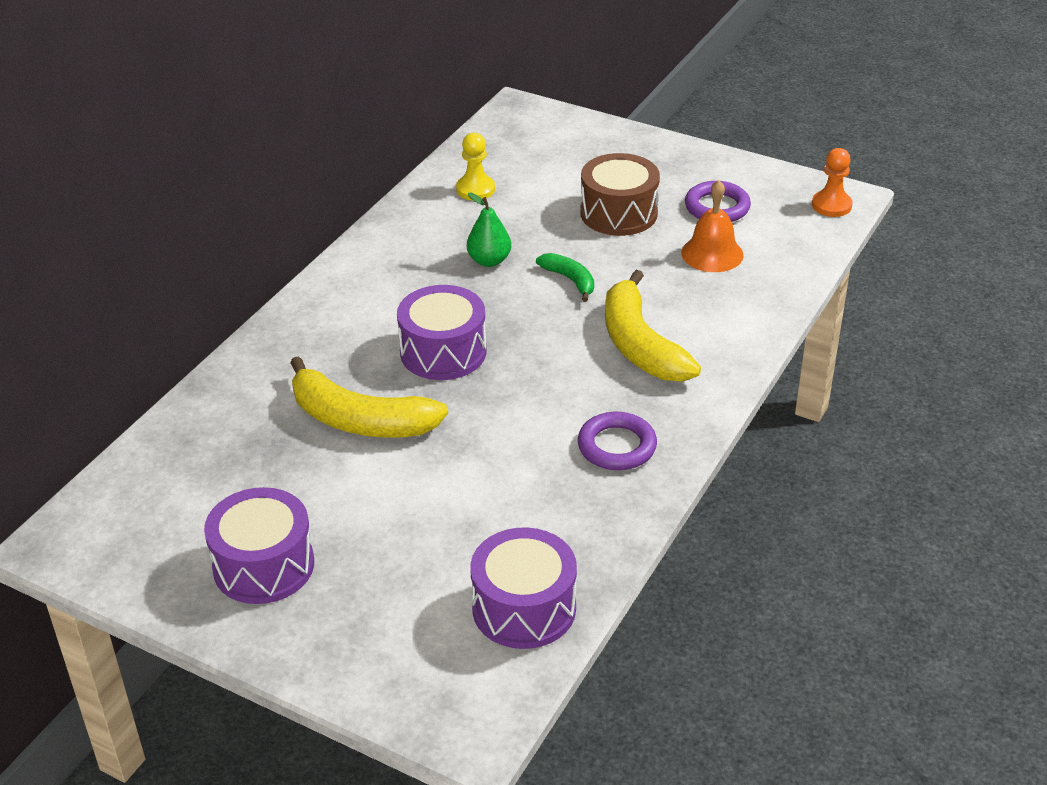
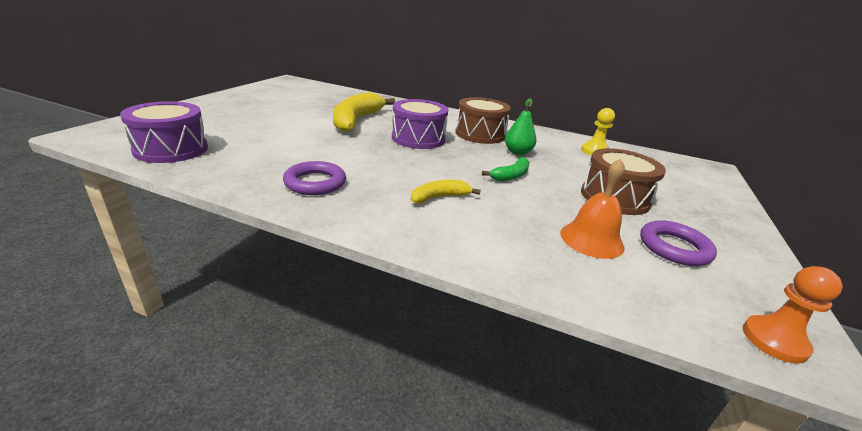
camera: 80 degrees right, 10 degrees down
(263, 565) = (254, 103): purple drum -> none
(415, 286) = (480, 134): none -> brown drum
(640, 345) = (439, 197): yellow banana -> yellow banana, size x0.52

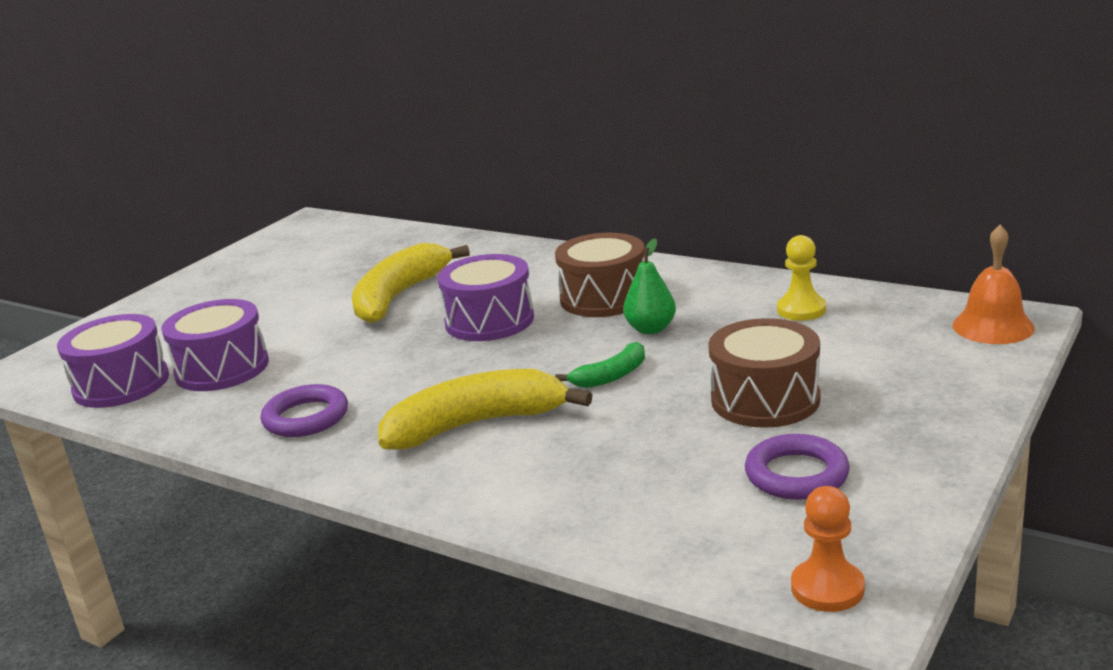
camera: 15 degrees right, 5 degrees down
(247, 147) = (222, 368): none -> purple drum
(439, 197) = (476, 424): yellow banana -> yellow banana, size x1.94
(591, 239) = (671, 471): orange bell -> orange bell (993, 326)

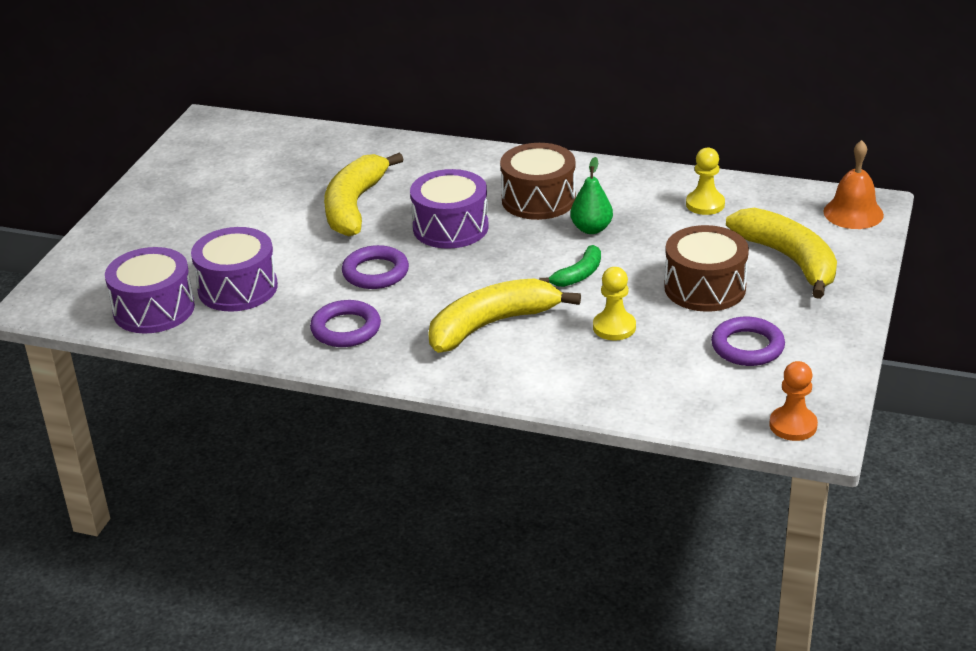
camera: 15 degrees left, 10 degrees up
(378, 361) = (375, 272): none -> purple ring
(626, 438) = (614, 327): none -> yellow pawn
(890, 374) = (789, 260): none -> yellow banana

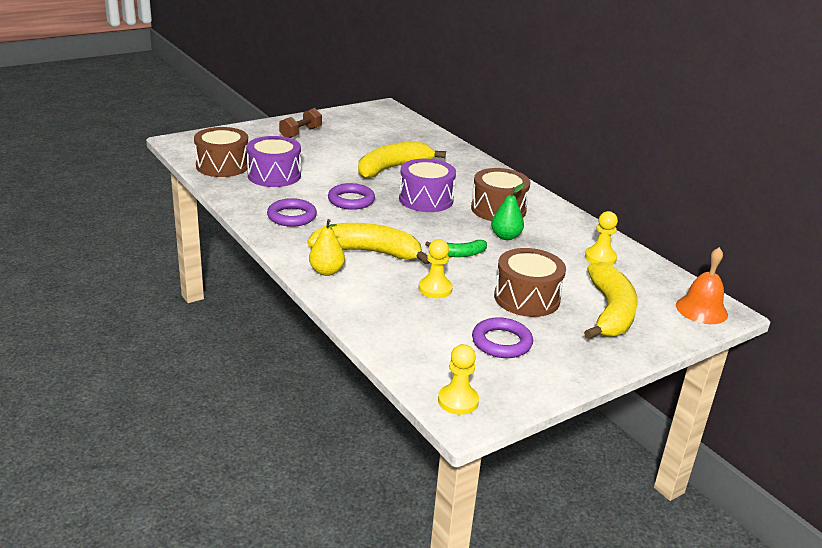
camera: 35 degrees right, 5 degrees down
(154, 309) = (222, 166): purple drum -> brown drum
(170, 213) = (301, 133): none -> brown dumbbell
(486, 371) = (326, 271): none -> yellow pear
(793, 425) = (458, 401): orange pawn -> yellow pawn

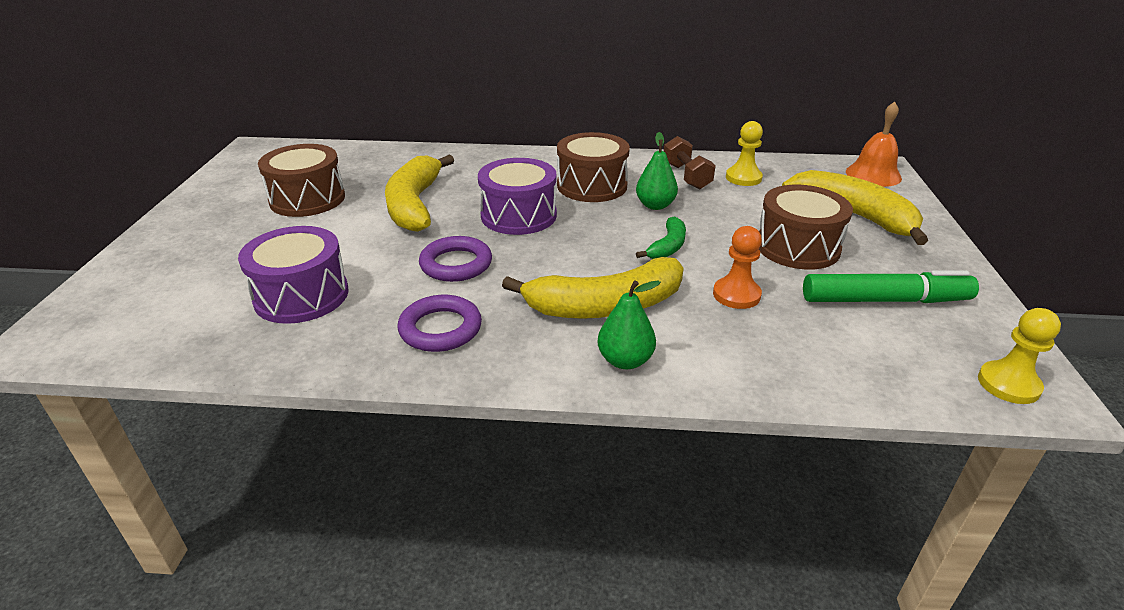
camera: 50 degrees left, 5 degrees up
(222, 166) = (198, 330): brown drum -> brown drum (307, 199)
(301, 133) = (218, 226): brown dumbbell -> brown dumbbell (686, 176)
(326, 271) = (625, 360): yellow pear -> green pear
(368, 252) = (605, 306): yellow banana -> yellow banana turned 150 degrees counterclockwise
(435, 289) = (736, 295): yellow pawn -> orange pawn
(501, 342) = (884, 300): purple ring -> green marker

